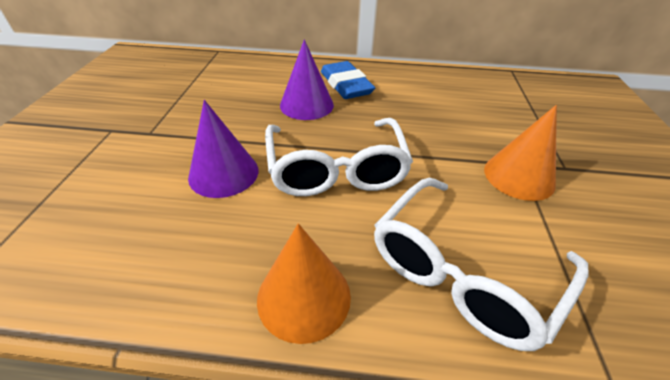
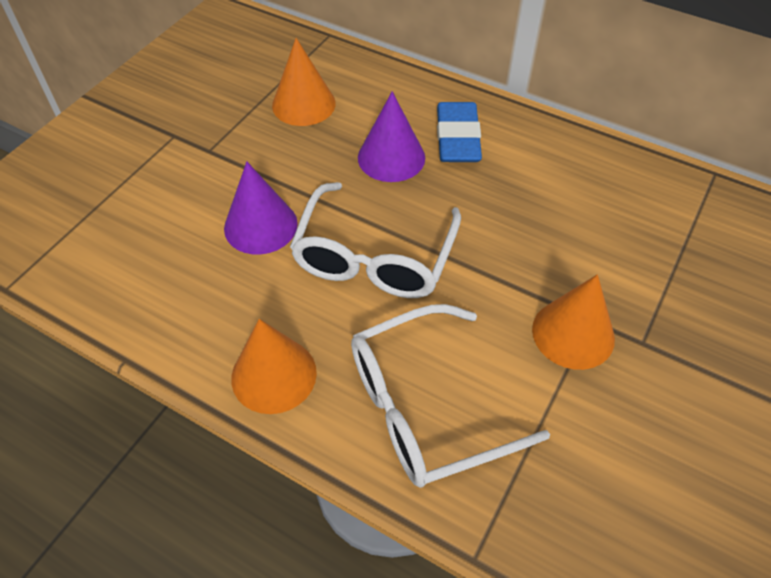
camera: 25 degrees right, 10 degrees up
(219, 89) = (303, 104): none -> orange cone

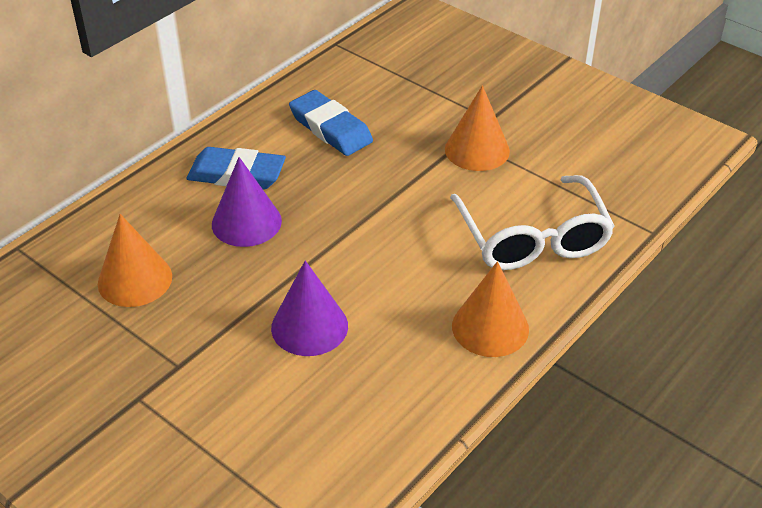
camera: 80 degrees left, 10 degrees down
(374, 257) = (372, 249): white glasses -> none
(557, 194) = (330, 128): none -> blue eraser

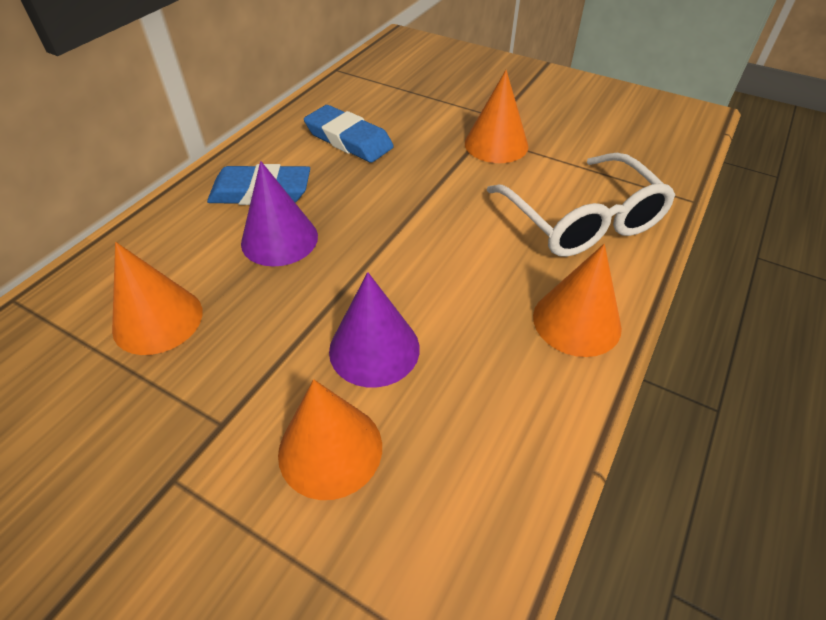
camera: 10 degrees left, 5 degrees up
(258, 395) = (330, 449): none -> orange cone

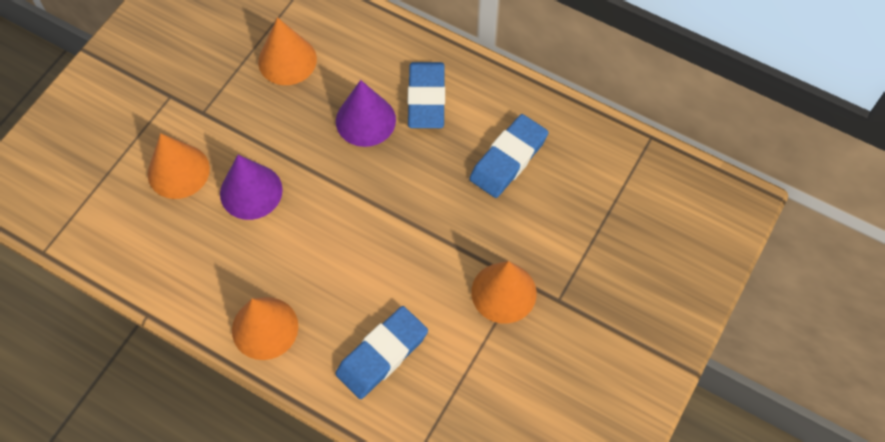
camera: 90 degrees right, 15 degrees up
(582, 220) = (382, 354): white glasses -> blue eraser

